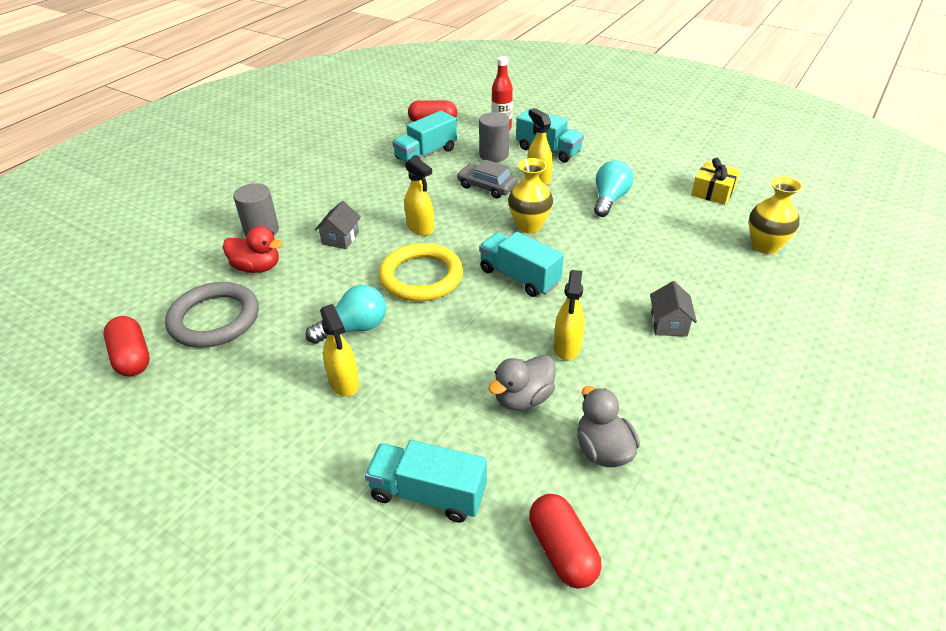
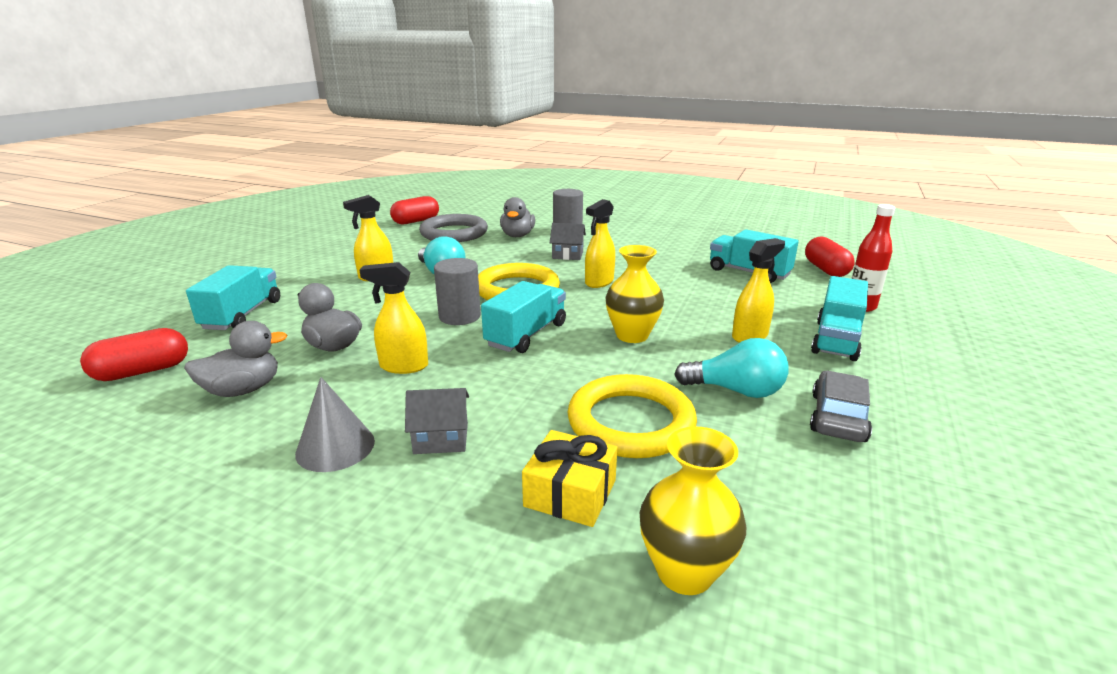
camera: 80 degrees right, 15 degrees down
(257, 267) = (517, 235): red duck -> grey duck
(487, 187) = (703, 307): grey car -> grey car (838, 417)
(494, 155) = (784, 306): grey cylinder -> grey cylinder (459, 316)
(645, 243) = (630, 422): none -> yellow ring
(683, 376) = (335, 447): none -> grey cone
(713, 192) = (852, 508): yellow gift -> yellow gift (570, 493)

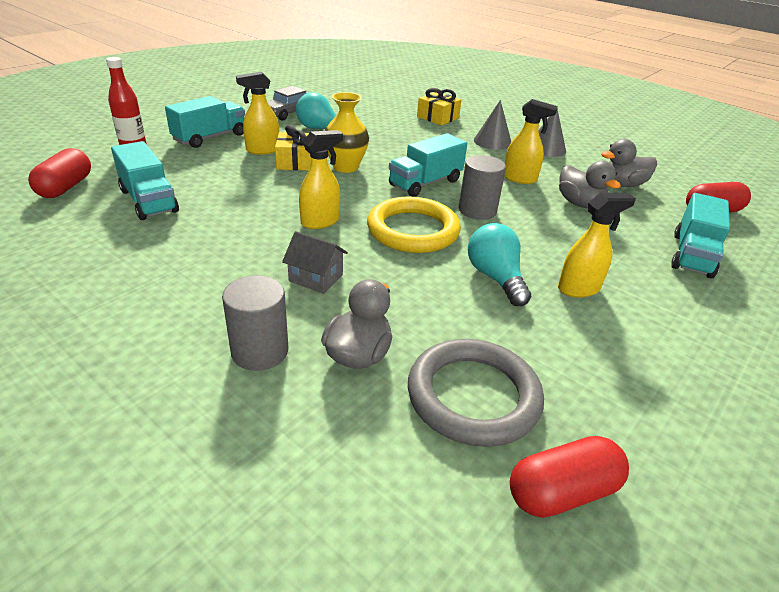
camera: 165 degrees left, 10 degrees up
(441, 438) = (492, 142): grey house -> grey cone
(630, 422) = (392, 130): yellow ring -> none
(684, 572) = (410, 98): yellow vase -> none
(691, 330) = (296, 162): none -> yellow gift

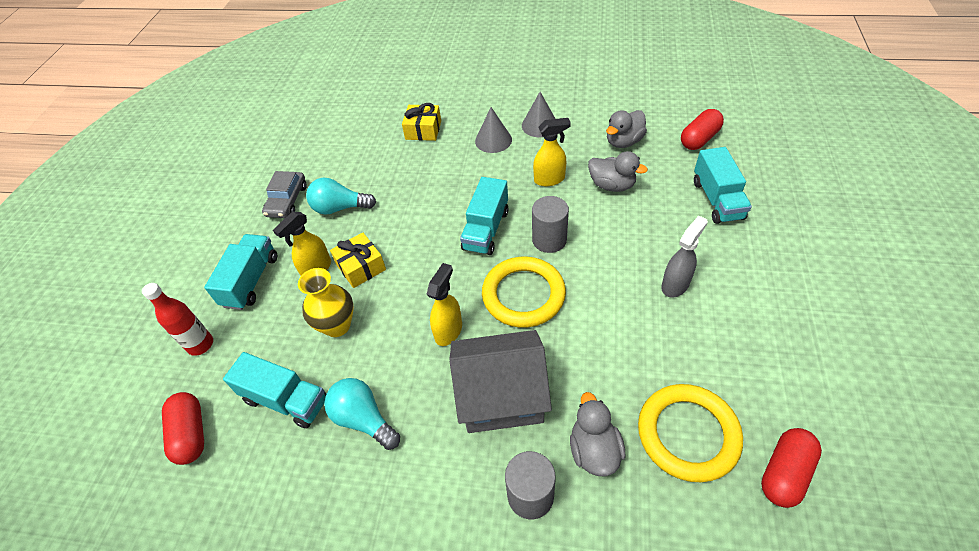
camera: 25 degrees left, 15 degrees up
(316, 278) = (501, 396): grey house -> grey house, size x2.09
(345, 167) = (407, 248): yellow vase -> yellow vase (337, 325)
(473, 396) = (687, 434): grey ring -> yellow ring
(495, 278) = (618, 310): turquoise light bulb -> turquoise light bulb (364, 419)
(579, 289) = (675, 285): yellow spray bottle -> grey spray bottle

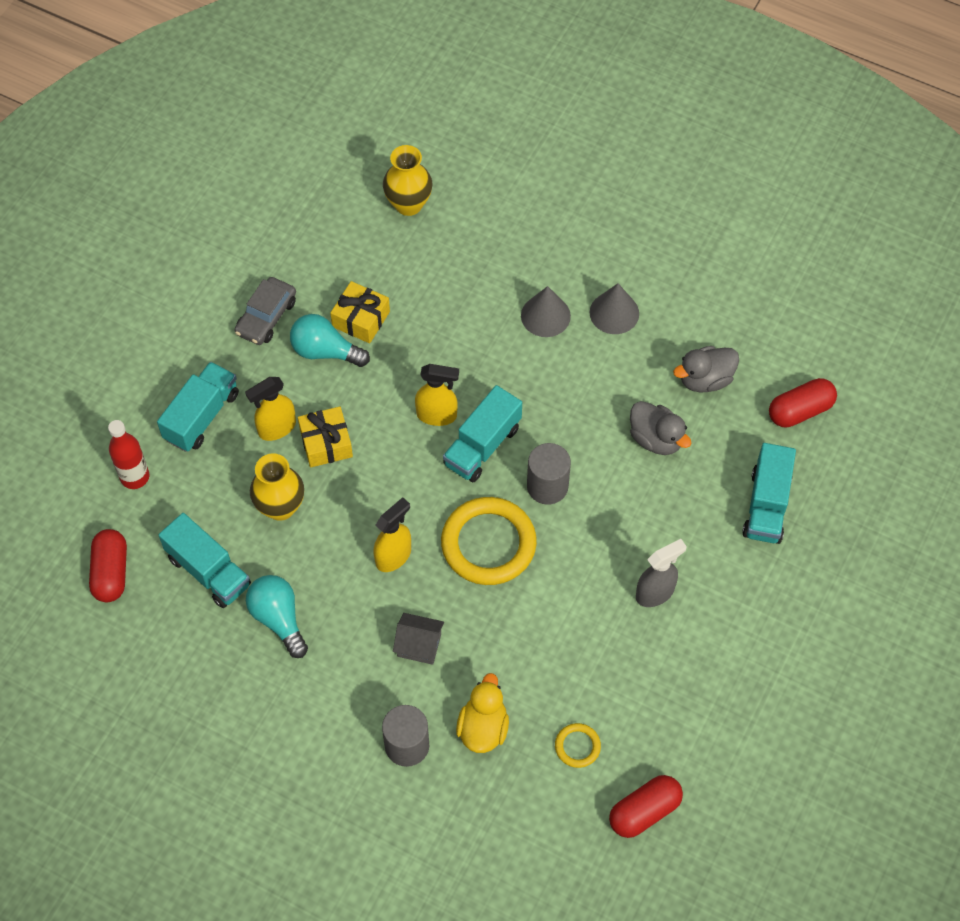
camera: 15 degrees right, 10 degrees up
(370, 110) = (408, 204): none -> yellow vase
(423, 130) = (464, 265): yellow gift -> yellow gift (361, 319)
(501, 396) = (419, 645): grey house -> grey house, size x0.48
(549, 179) = (587, 402): yellow spray bottle -> yellow spray bottle (437, 415)
(594, 450) = (483, 728): grey duck -> yellow duck
(687, 434) = (577, 746): yellow ring -> yellow ring, size x0.46

